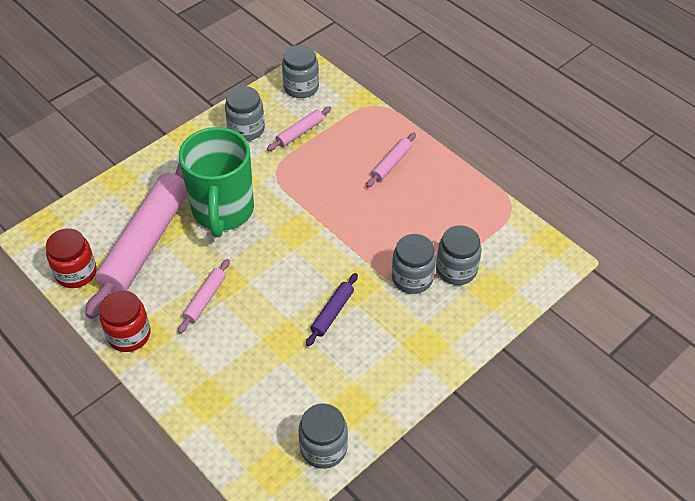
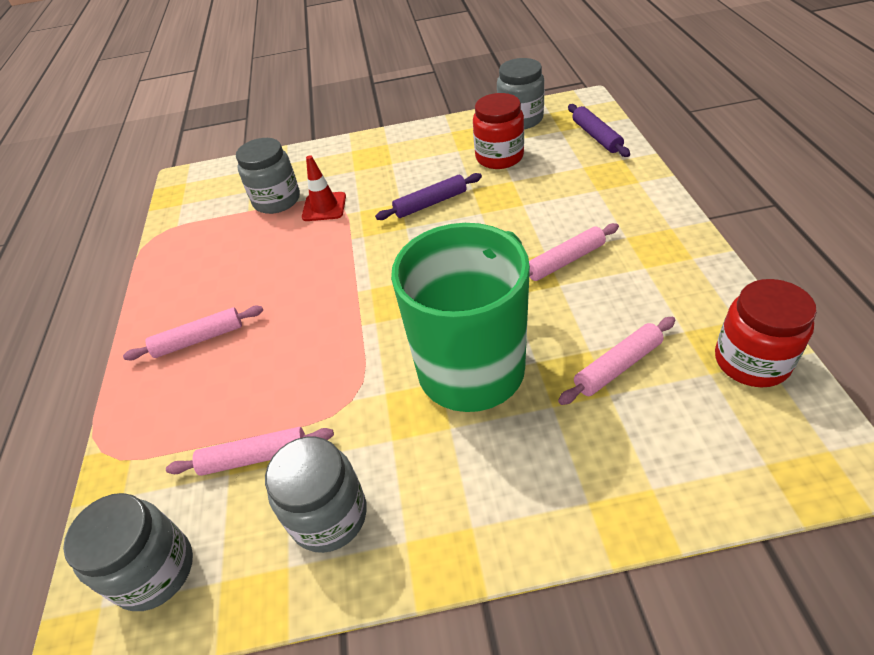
camera: 140 degrees left, 5 degrees down
(129, 335) = (683, 254): red jar -> red jar (499, 157)
(146, 242) = (617, 366): pink rolling pin -> pink rolling pin, size x0.43
(239, 447) = (596, 136): none -> purple rolling pin
(412, 278) = (324, 207): grey jar -> red traffic cone

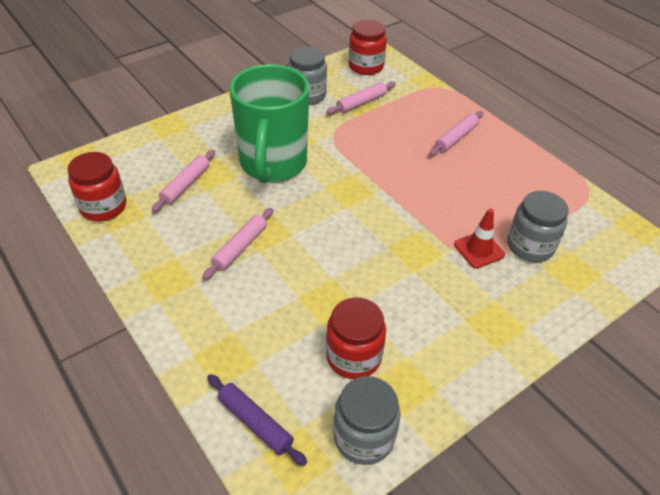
camera: 145 degrees right, 0 degrees up
(154, 570) = (366, 66): grey jar -> red jar
(430, 203) = (385, 277): purple rolling pin -> none

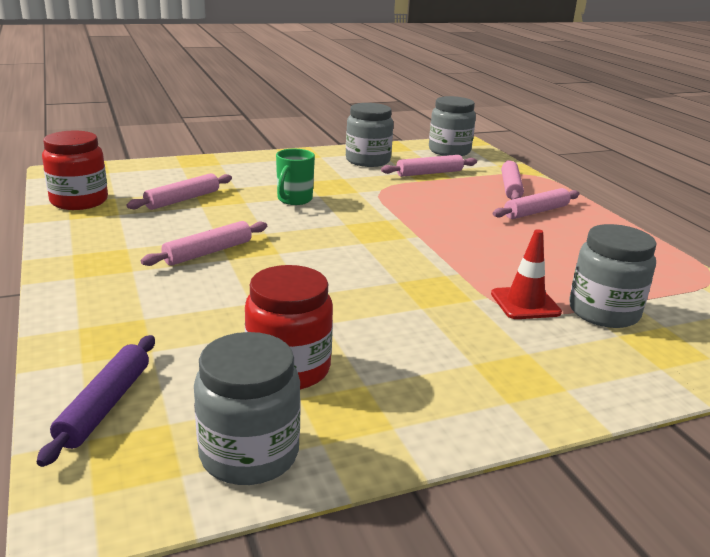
camera: 15 degrees right, 20 degrees down
(255, 423) = (105, 405): purple rolling pin -> purple rolling pin turned 45 degrees clockwise
(273, 164) = (294, 200): green mug -> green mug, size x0.42
(366, 66) = (449, 151): red jar -> grey jar
(428, 109) = (510, 187): none -> pink rolling pin

